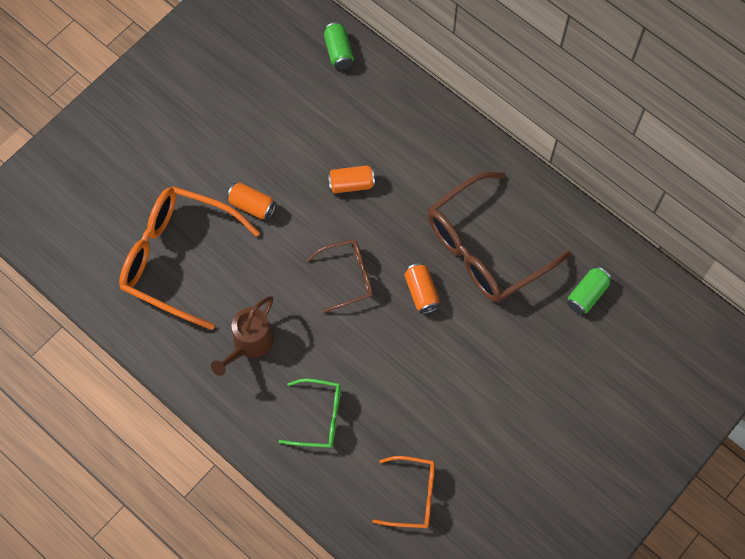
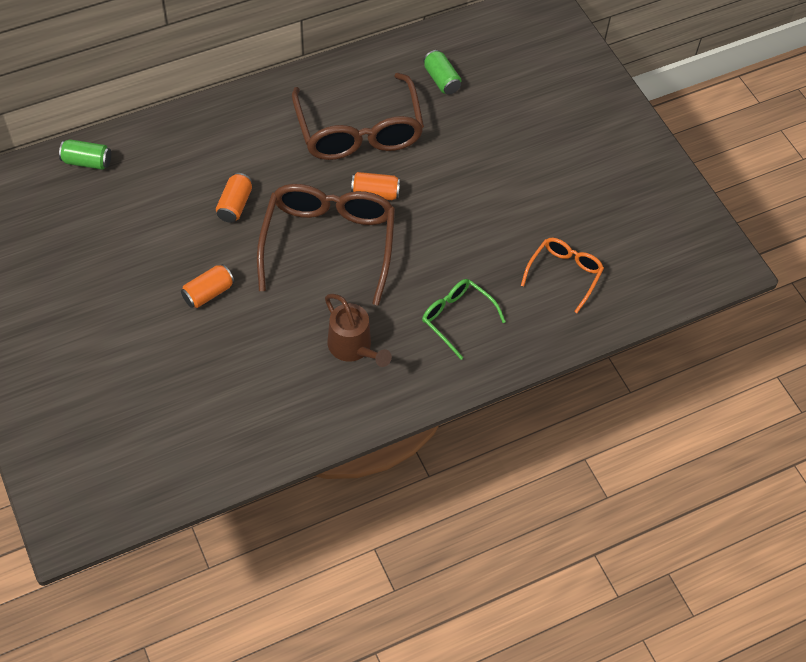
camera: 70 degrees left, 10 degrees down
(177, 258) = (227, 377): orange glasses -> none
(319, 417) = (456, 318): green glasses -> green glasses turned 75 degrees counterclockwise
(348, 277) = (329, 243): brown glasses -> brown glasses, size x1.89

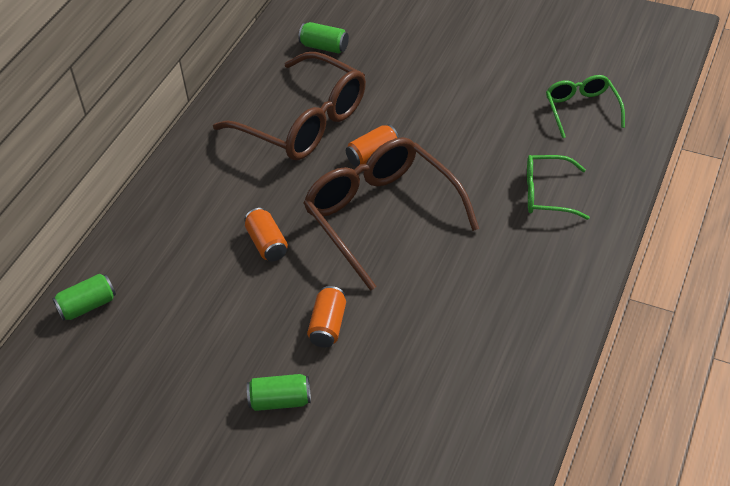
camera: 35 degrees left, 10 degrees down
(127, 318) = (280, 401): none -> green can
(353, 348) = (499, 274): brown watering can -> none
(564, 274) = (581, 109): orange glasses -> green glasses

